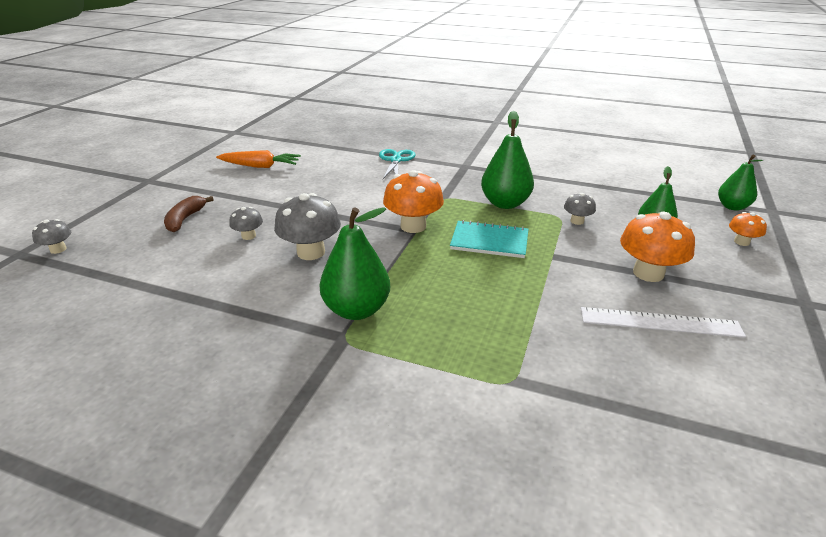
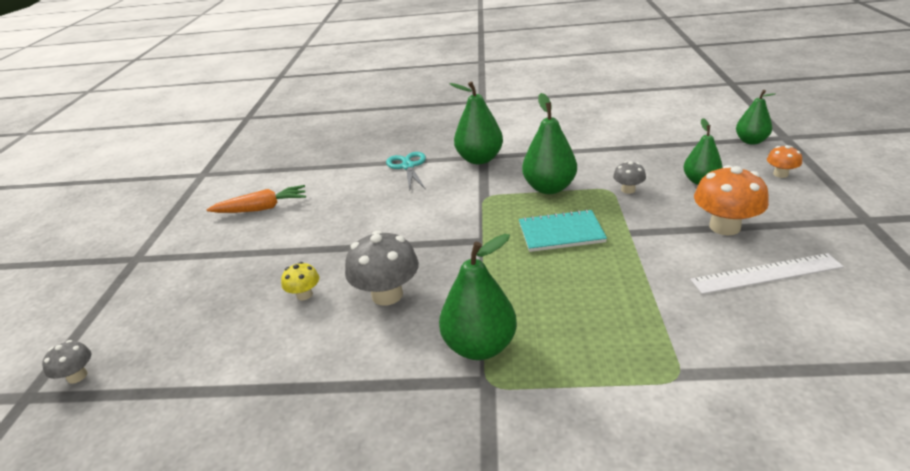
camera: 15 degrees left, 0 degrees up
(185, 219) = (215, 295): brown banana -> none
(248, 236) = (304, 295): grey mushroom -> yellow mushroom
(413, 226) = (475, 236): orange mushroom -> none
(460, 167) = (479, 159): none -> green pear

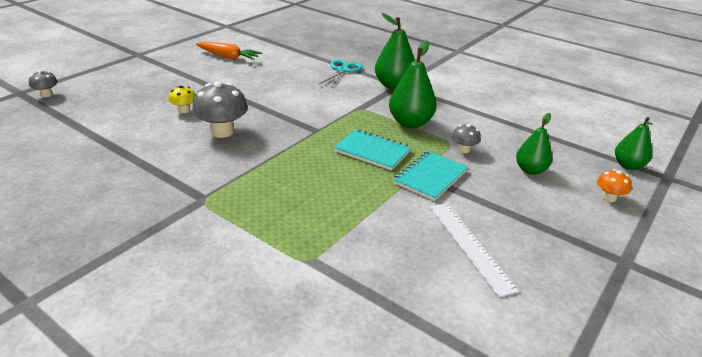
camera: 30 degrees right, 0 degrees up
(479, 346) = (227, 181): green pear -> none
(643, 230) = (430, 177): none -> turquoise notebook
(724, 227) = (493, 205): orange mushroom -> none
(766, 273) = (470, 246): white ruler -> white ruler turned 45 degrees clockwise

